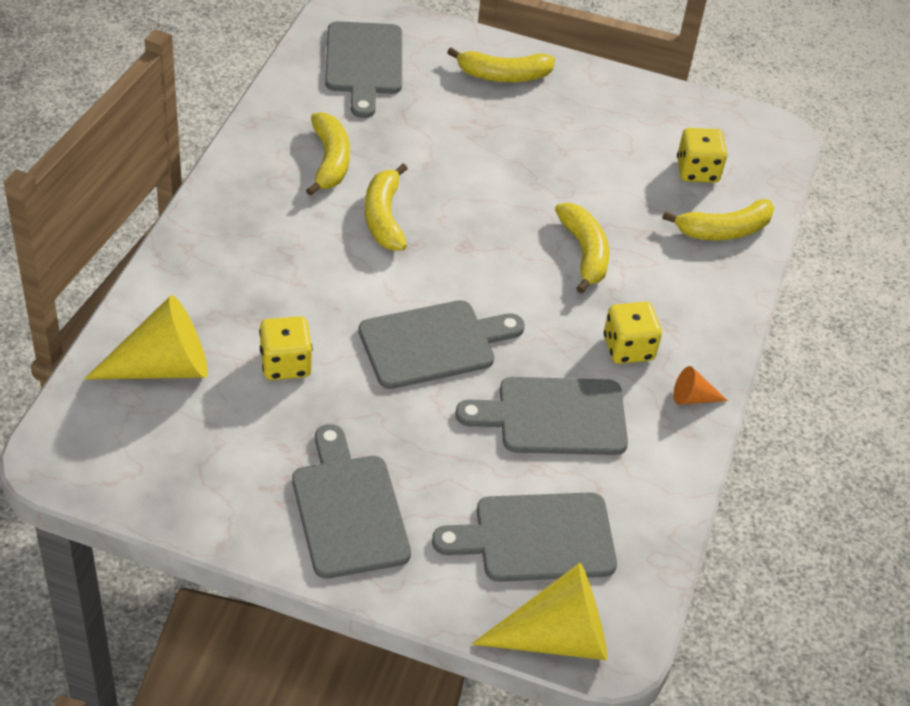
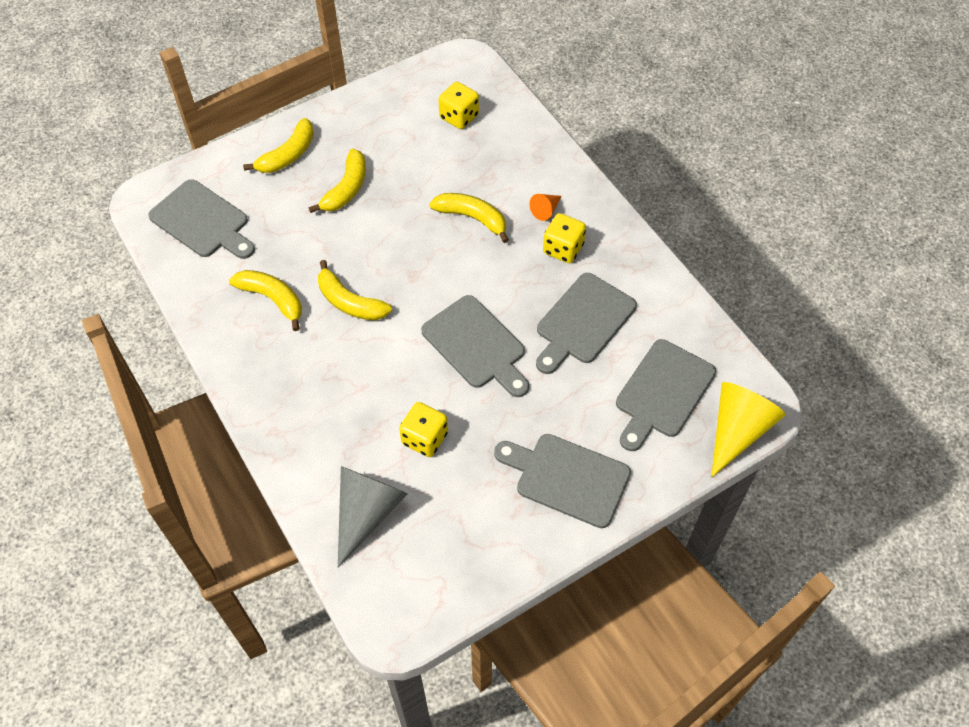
camera: 45 degrees left, 10 degrees up
(163, 367) = (367, 512): yellow cone -> grey cone
(434, 344) = (476, 345): grey cutting board -> grey cutting board turned 120 degrees clockwise
(692, 398) = (624, 244): orange cone -> orange cone (545, 210)
(723, 230) = (515, 138): yellow banana -> yellow banana (346, 189)

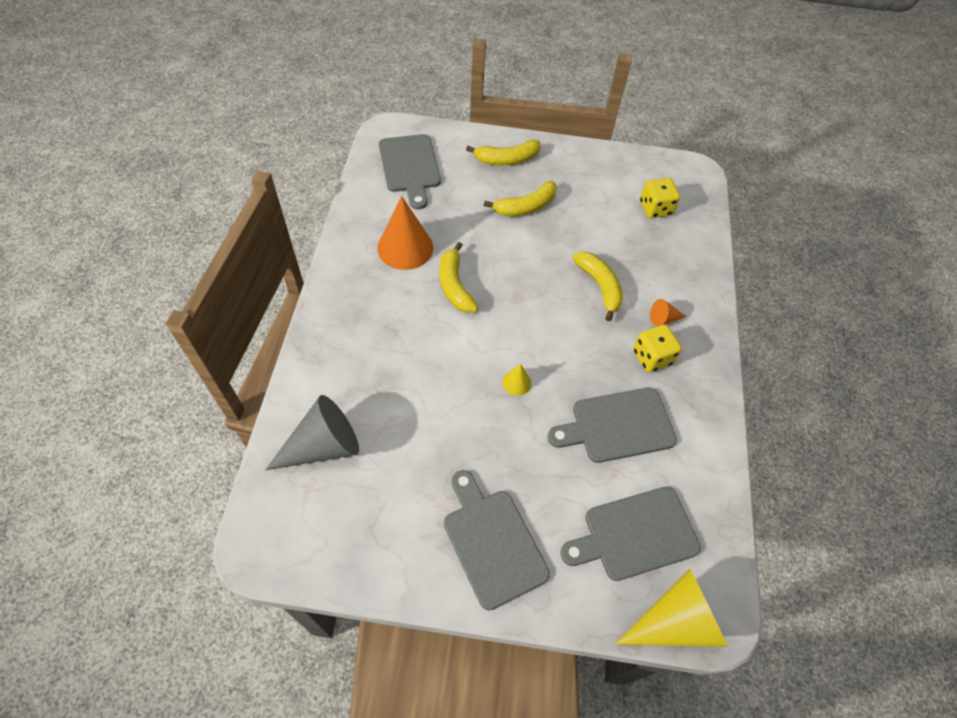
camera: 35 degrees right, 0 degrees up
(273, 299) = (405, 247): yellow banana -> orange cone
(424, 438) = (414, 423): yellow dice -> none
(476, 345) = (516, 382): grey cutting board -> yellow cone

